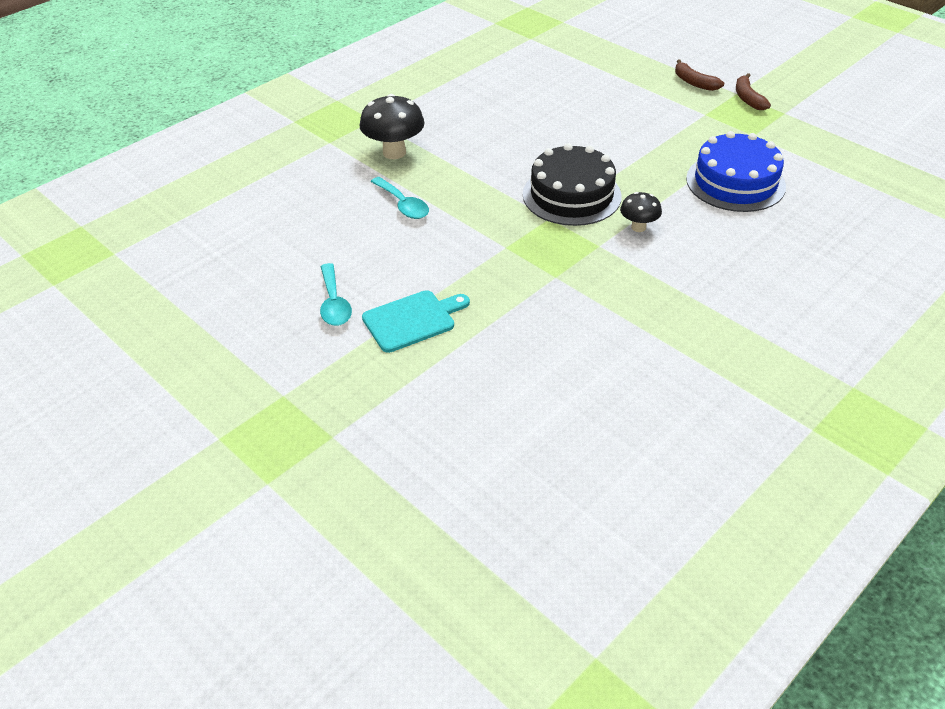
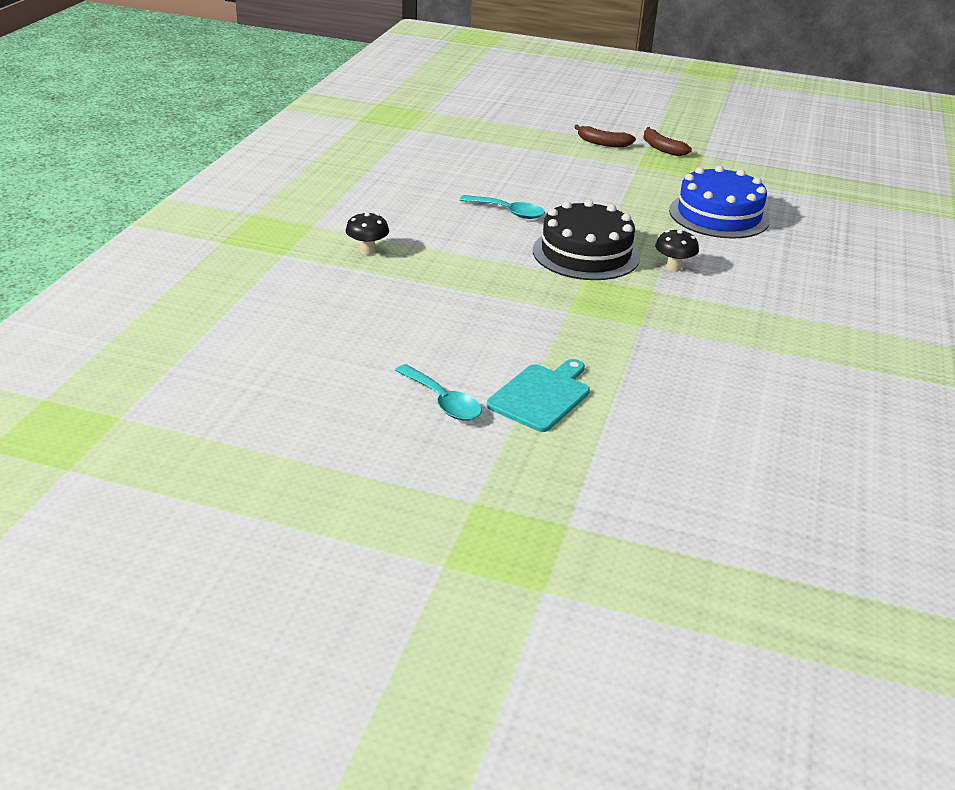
camera: 30 degrees left, 10 degrees down
(394, 152) = (367, 251): black mushroom -> black mushroom, size x0.58
(403, 205) = (425, 295): turquoise spoon -> turquoise spoon (508, 212)

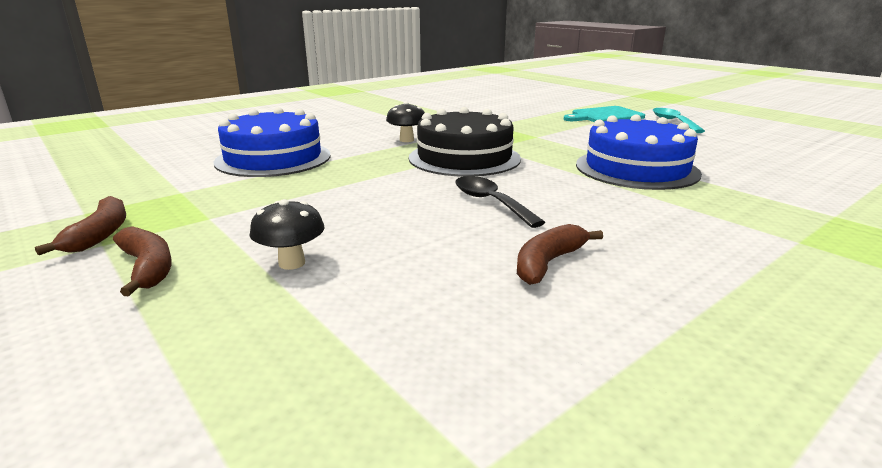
camera: 145 degrees left, 10 degrees down
(367, 251) = (712, 199): black mushroom -> black mushroom (292, 263)
(437, 275) = (636, 169): none -> blue cake
(439, 182) = (548, 263): none -> brown banana
(508, 212) = (490, 202): turquoise spoon -> black spoon

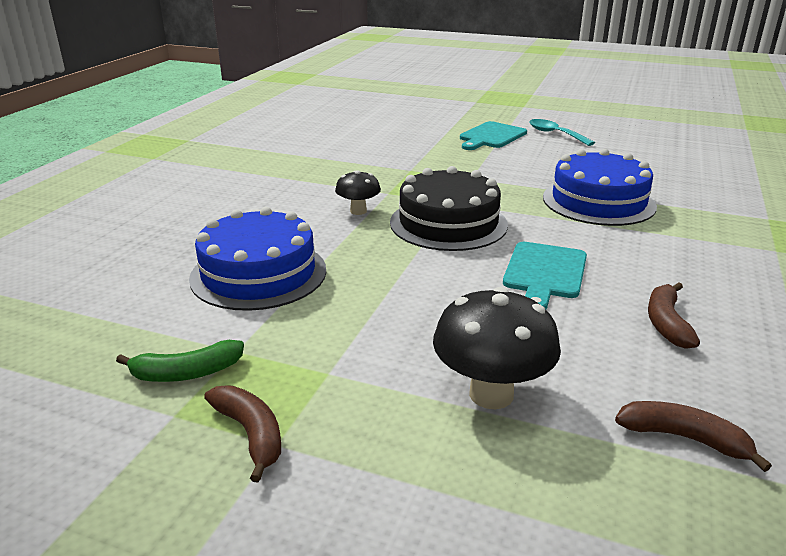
camera: 30 degrees left, 5 degrees up
(132, 195) = (186, 373): none -> green banana
(148, 268) = (376, 450): brown banana -> brown banana (684, 438)
(292, 263) = (491, 394): black mushroom -> black mushroom, size x1.73
(490, 202) = (544, 273): black spoon -> turquoise cutting board

